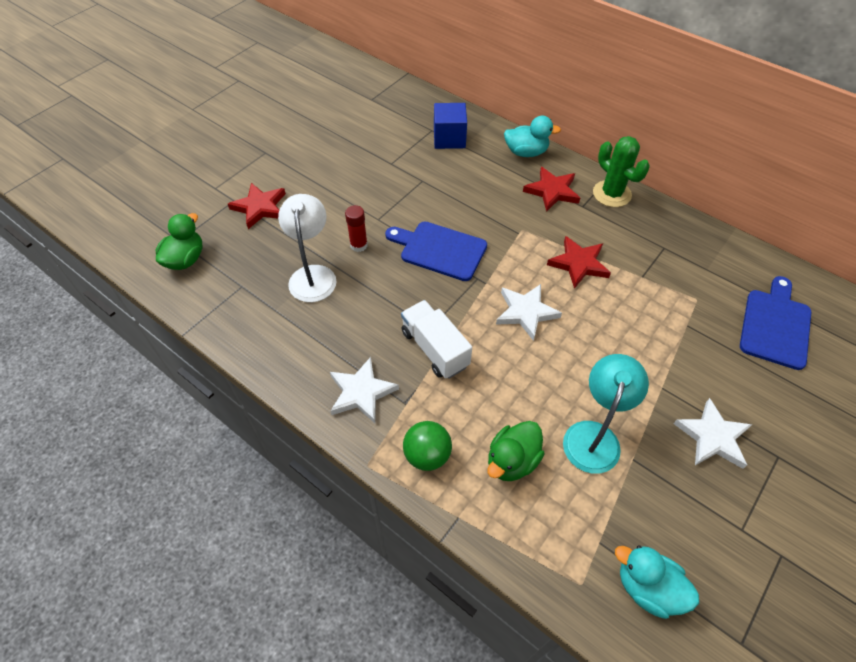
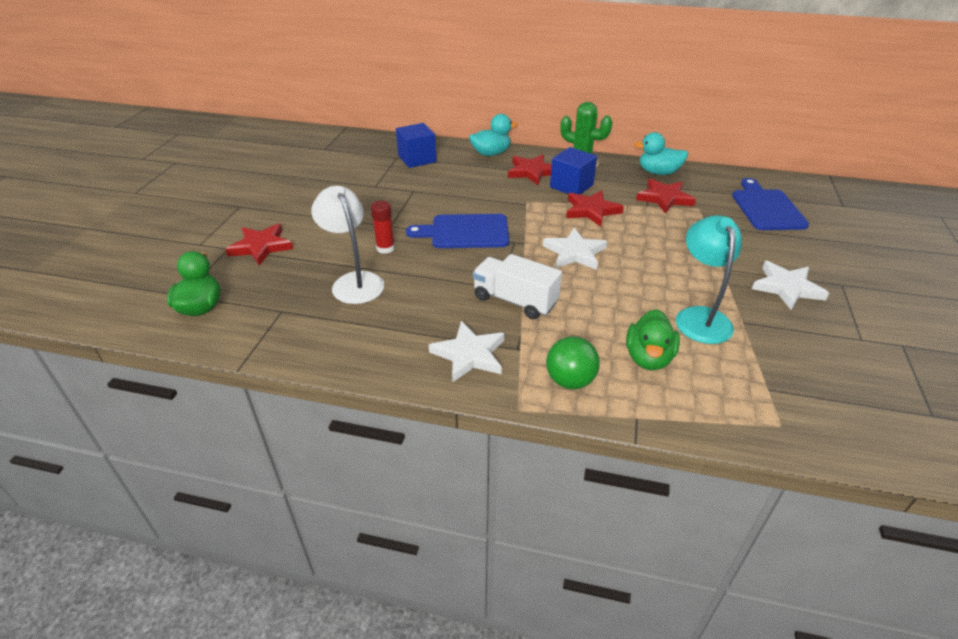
camera: 25 degrees left, 15 degrees down
(580, 224) = (571, 186): none -> blue cube
(647, 587) = (832, 406): turquoise duck -> turquoise duck (658, 172)
(668, 273) = (664, 198): none -> red star

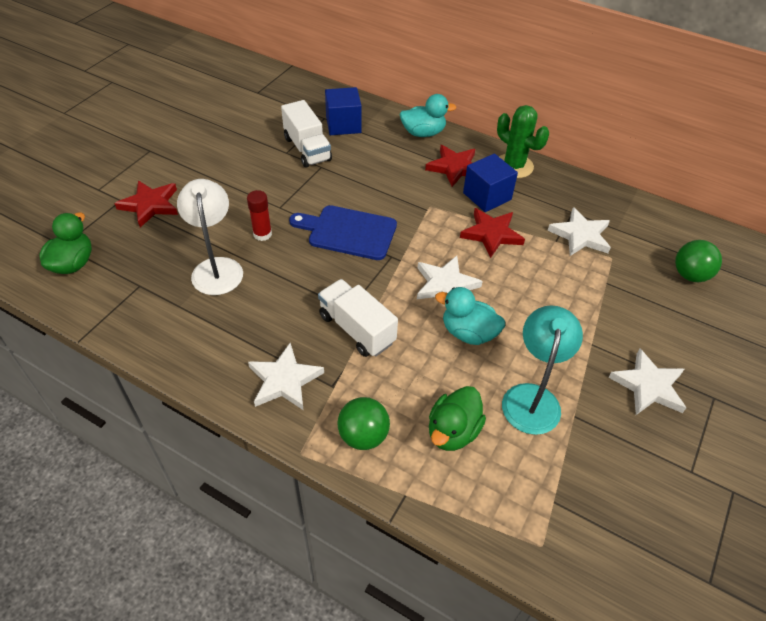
camera: 15 degrees right, 10 degrees up
(393, 180) = (307, 149): none -> white truck
(658, 172) = (593, 198): turquoise duck -> turquoise duck (468, 333)
(664, 198) = (580, 235): red star -> white star
(766, 208) = (690, 275): blue cutting board -> green ball

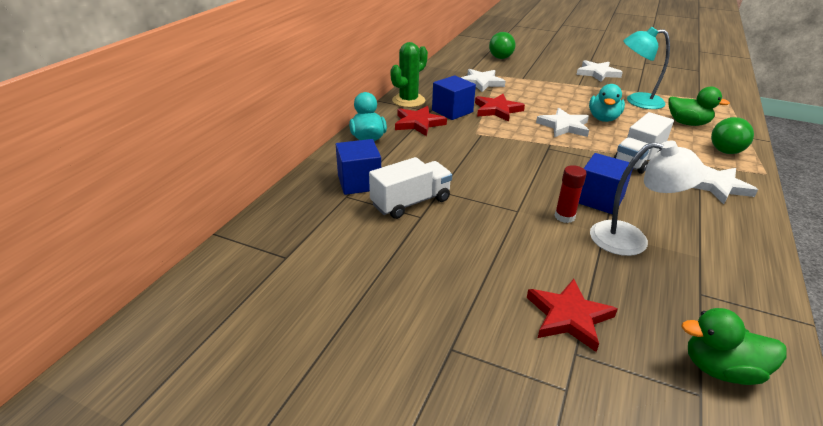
camera: 95 degrees left, 15 degrees down
(216, 267) = (631, 240): white lamp -> white lamp turned 150 degrees counterclockwise
(283, 267) = (599, 199): none -> blue cube
(348, 232) = (531, 169): blue cutting board -> none

